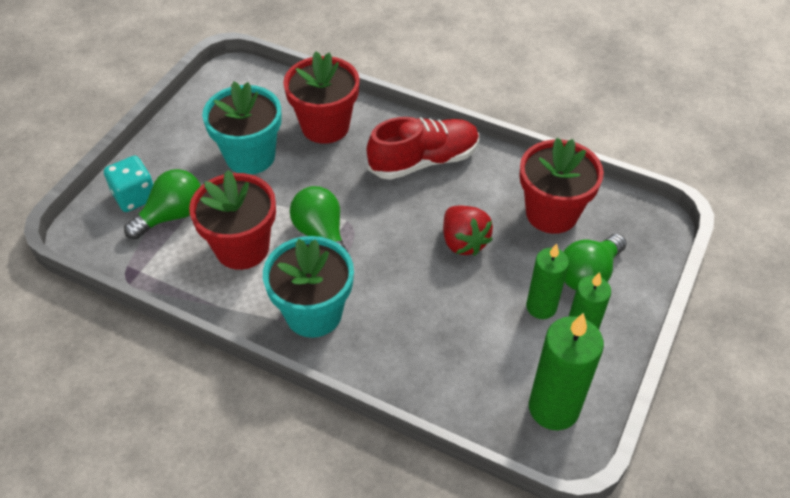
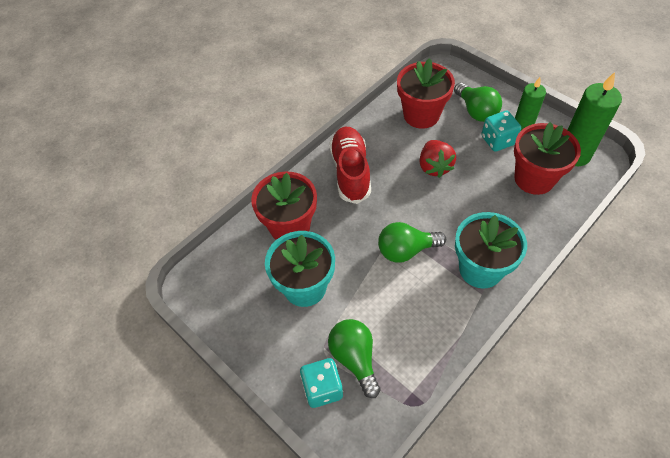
camera: 70 degrees left, 5 degrees up
(242, 248) = (406, 308): red flower pot -> red flower pot (534, 178)
(463, 242) = (434, 167): red strawberry -> red strawberry turned 90 degrees clockwise
(541, 307) = (497, 140): green candle -> turquoise dice

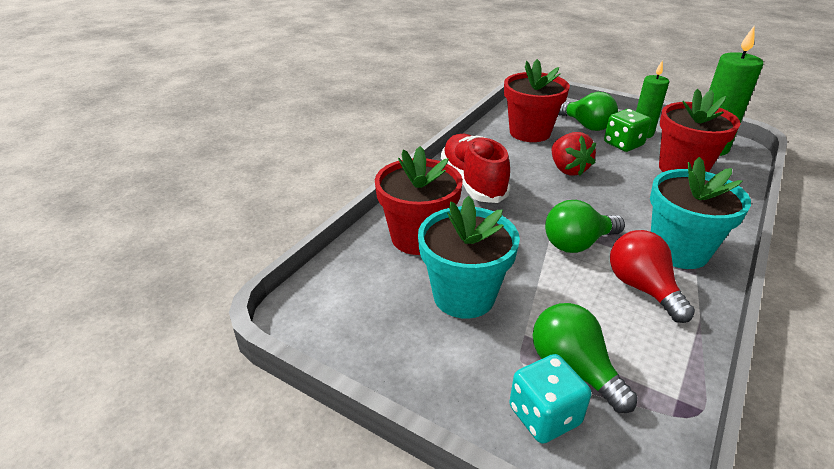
camera: 15 degrees left, 20 degrees down
(434, 300) = (642, 288): none -> red light bulb
(497, 140) = (623, 144): turquoise dice -> green dice

